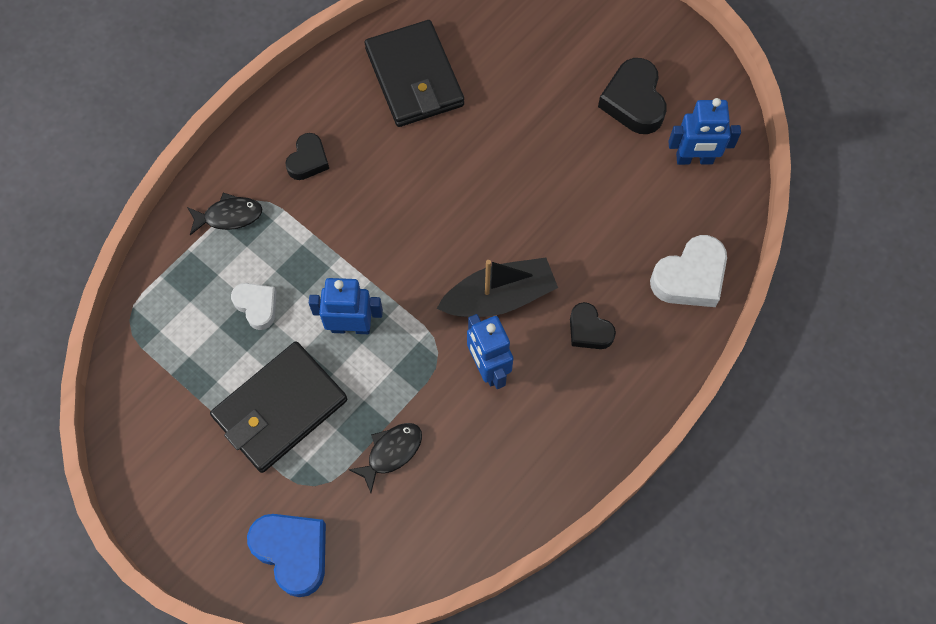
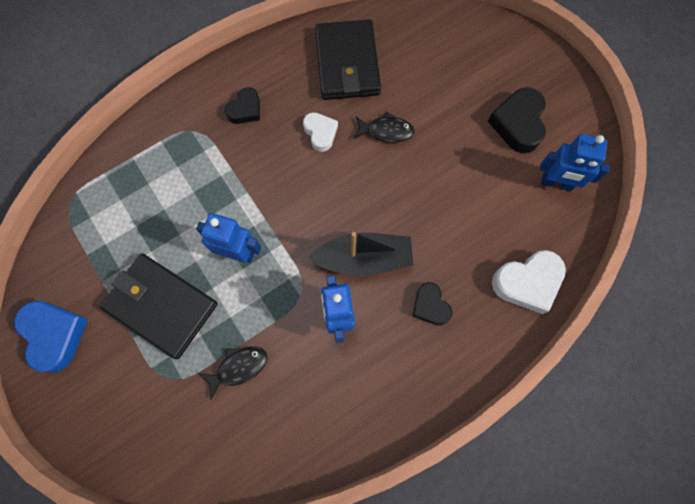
camera: 15 degrees right, 5 degrees up
(229, 216) = (171, 139): black fish -> black fish (386, 131)
(257, 306) = (170, 216): white heart -> white heart (320, 133)
(280, 409) = (161, 306): black wallet -> black wallet turned 60 degrees clockwise
(292, 552) = (134, 431): blue heart -> blue heart (55, 335)

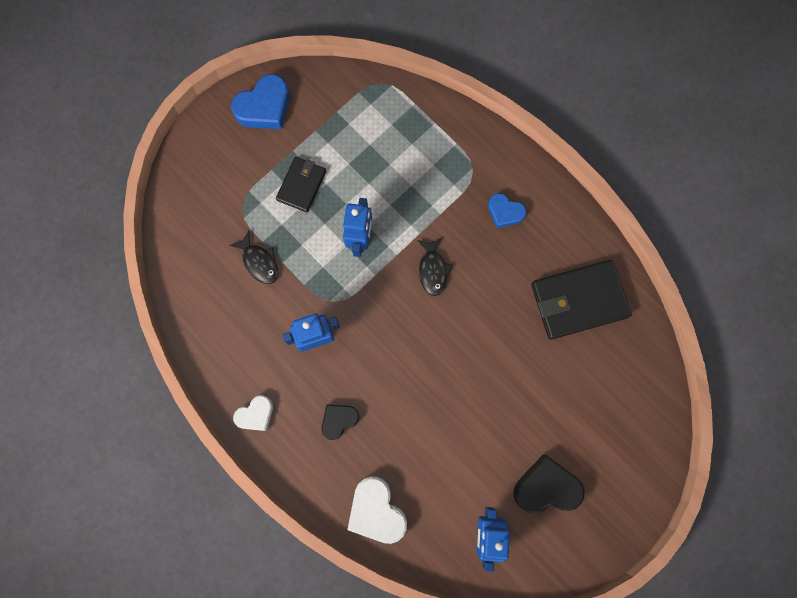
camera: 80 degrees right, 5 degrees up
(161, 306) = (301, 185): black wallet -> black wallet, size x0.59
(245, 109) = (505, 212): black heart -> blue heart
(320, 133) = (494, 288): white heart -> white heart (256, 414)
(364, 259) = (373, 352): black boat -> none
(386, 131) = (509, 352): black fish -> black fish (433, 270)

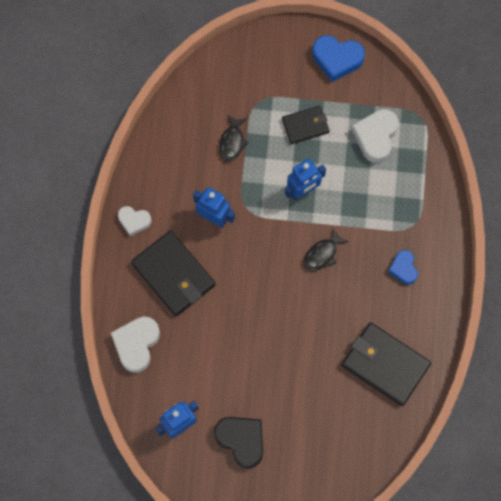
camera: 50 degrees right, 5 degrees down
(339, 420) = (173, 275): black heart -> black wallet
(365, 135) = (376, 137): none -> white heart

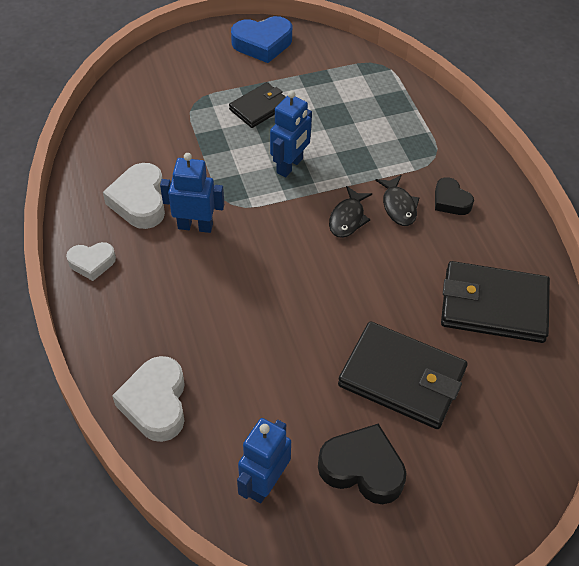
camera: 25 degrees left, 20 degrees down
(173, 275) = (171, 303): black wallet -> black wallet (402, 378)
(232, 142) = (181, 147): black fish -> black fish (398, 206)
(376, 137) = (344, 94): white heart -> white heart (140, 201)
(403, 268) = (450, 201): blue heart -> black heart

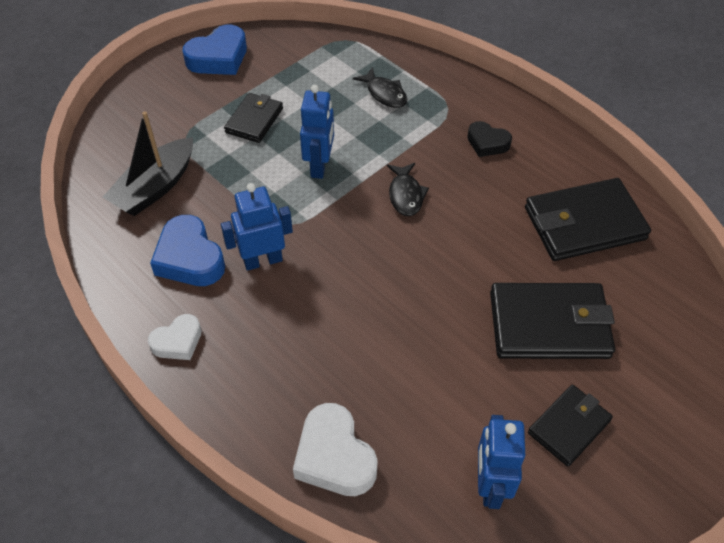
camera: 25 degrees left, 0 degrees up
(140, 201) = (189, 258): white heart -> blue heart
(147, 134) = (155, 187): none -> black boat
(362, 468) = (569, 426): black heart -> black wallet
(398, 206) = (444, 166): black fish -> black fish (384, 94)

